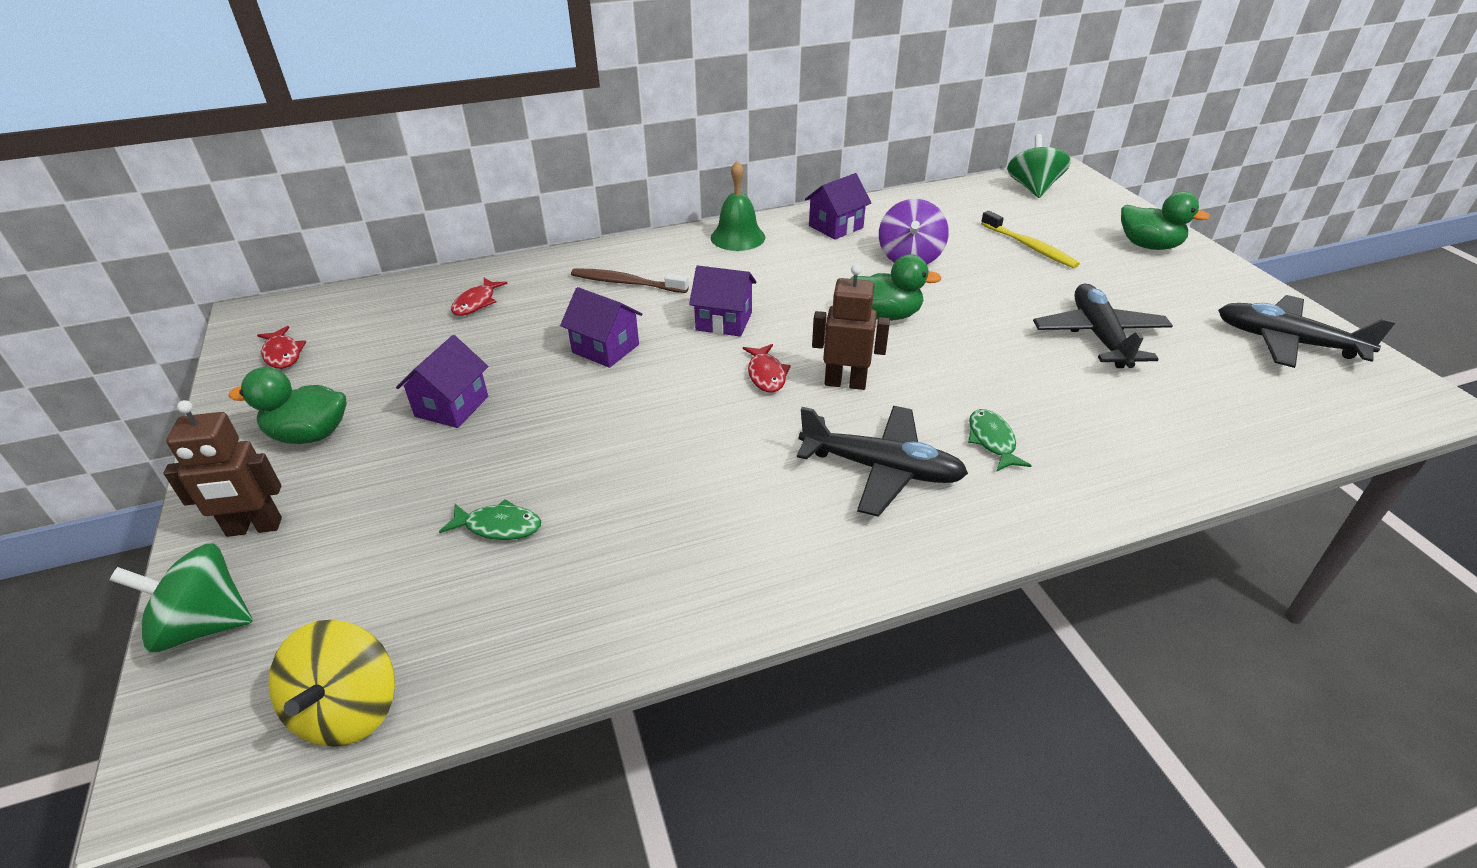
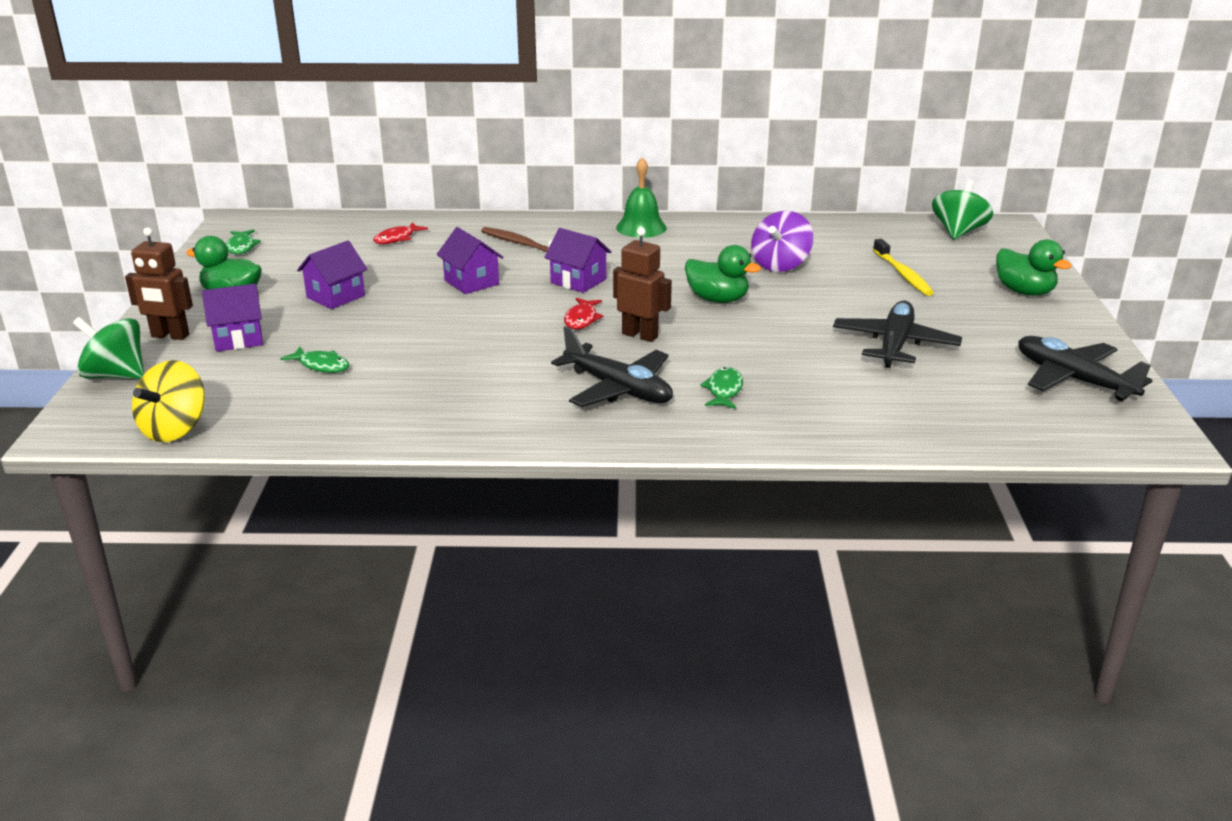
camera: 20 degrees right, 10 degrees down
(283, 354) = (241, 247): red fish -> green fish
(836, 227) = (735, 233): purple house -> purple house (238, 339)

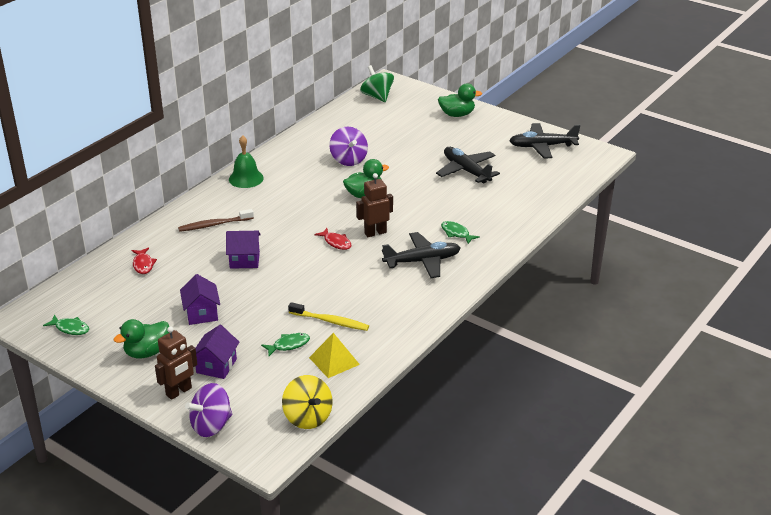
camera: 55 degrees left, 5 degrees up
(116, 375) = (211, 425): green spinning top -> purple spinning top
(315, 405) = (334, 361): none -> yellow pyramid
(578, 281) = (289, 225): purple house -> none
(903, 274) = (402, 134): yellow toothbrush -> yellow toothbrush (330, 321)

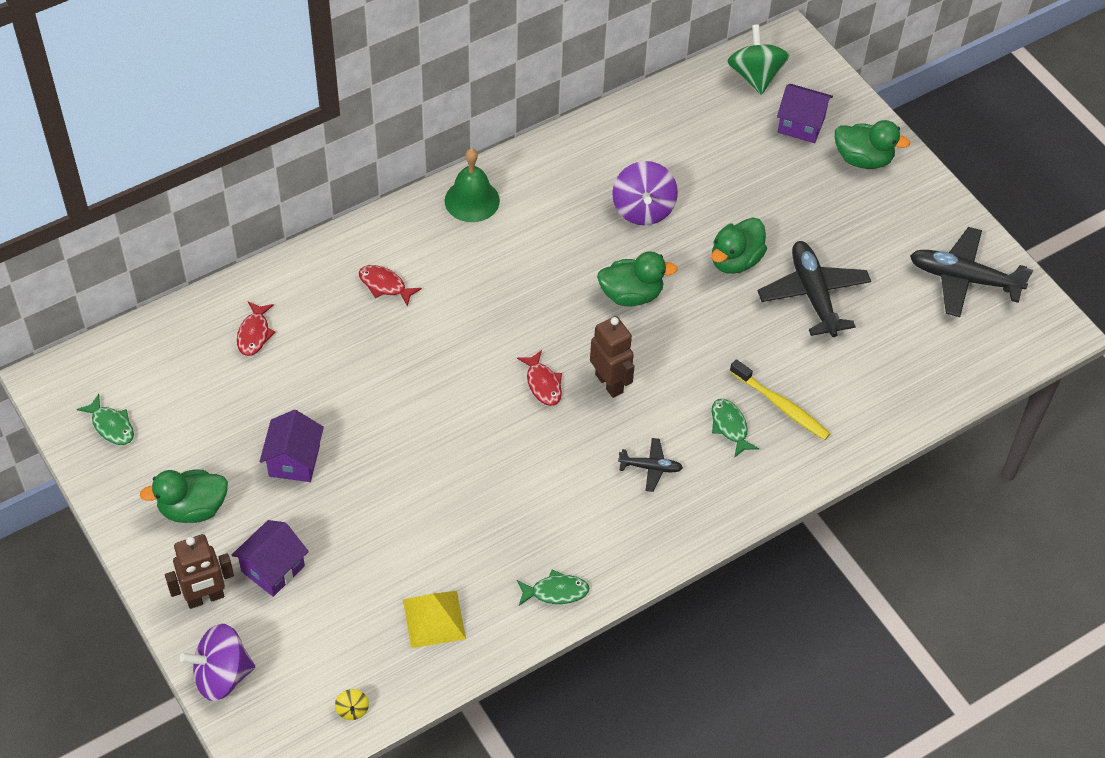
camera: 20 degrees right, 20 degrees up
(214, 225) = (385, 285): brown toothbrush -> red fish
(244, 260) = (397, 374): purple house -> purple house (801, 125)
(288, 345) = (385, 565): green fish -> green fish (555, 592)
(308, 417) = (352, 710): yellow spinning top -> yellow spinning top, size x0.44
(330, 321) = (463, 541): yellow toothbrush -> yellow toothbrush (781, 406)
(375, 233) = (609, 383): brown robot -> brown robot turned 60 degrees clockwise
(414, 168) = (735, 260): none -> green duck
(422, 261) = (651, 467): black plane -> black plane, size x0.51

